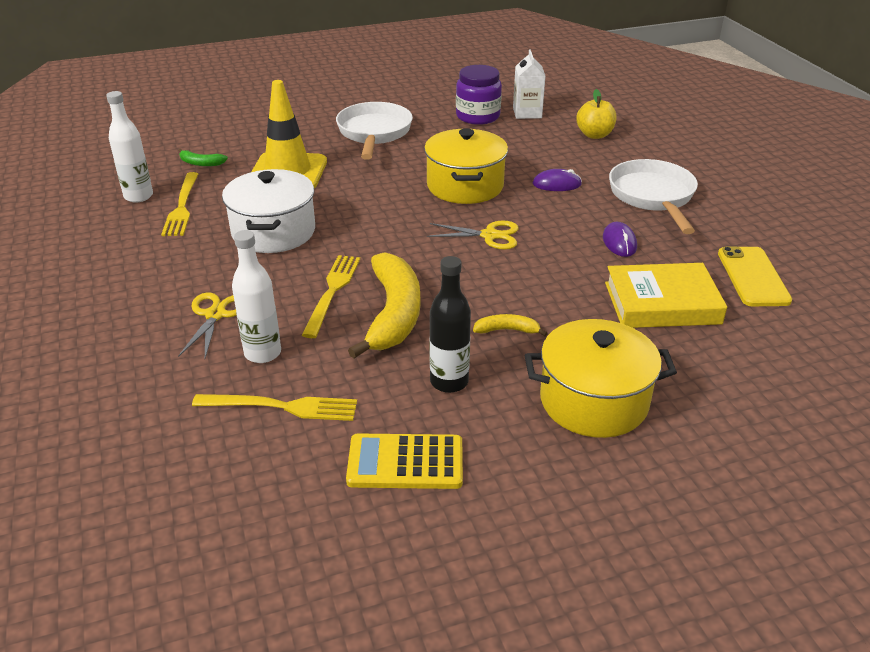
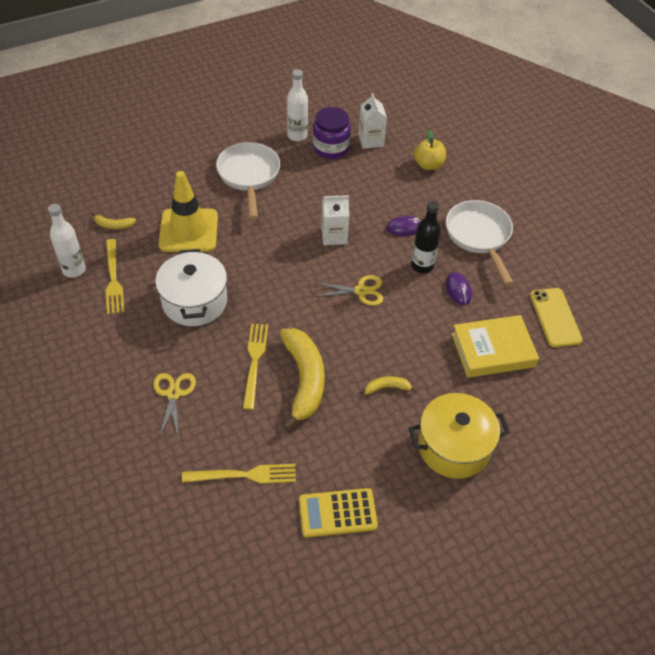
camera: 10 degrees left, 15 degrees up
(201, 163) = (113, 225): green banana -> yellow banana
(263, 353) = (218, 427): white bottle -> white bottle (297, 136)
(449, 382) = (354, 440): black bottle -> black bottle (422, 266)
(465, 186) = (334, 236): yellow pot -> white carton

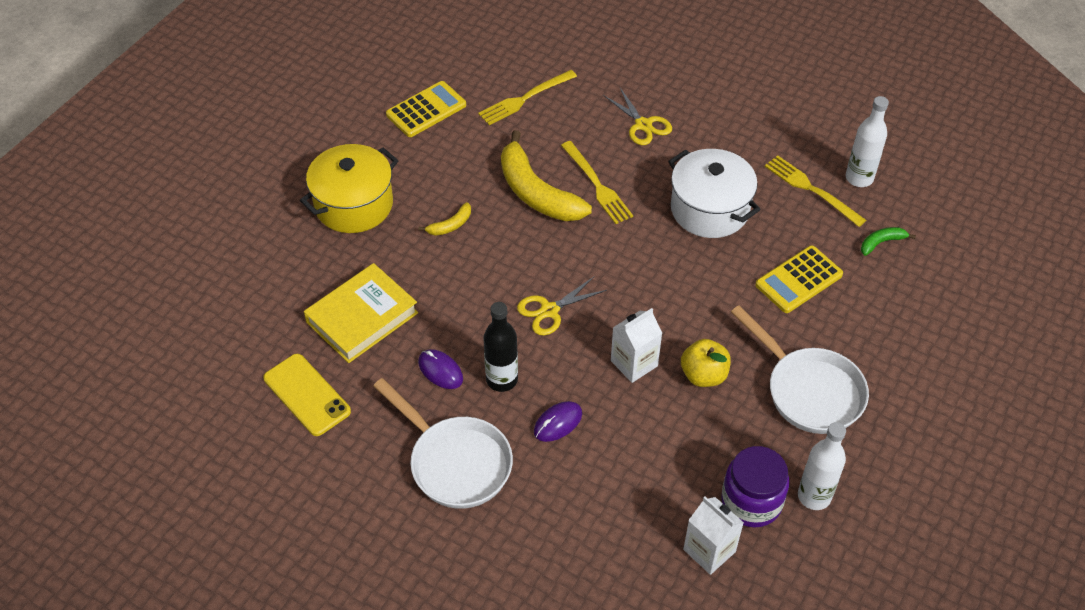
camera: 150 degrees right, 0 degrees up
(113, 225) = (881, 243): yellow banana -> green banana
(188, 230) = (798, 280): yellow traffic cone -> yellow calculator
(428, 165) = (597, 551): yellow apple -> yellow apple (703, 375)

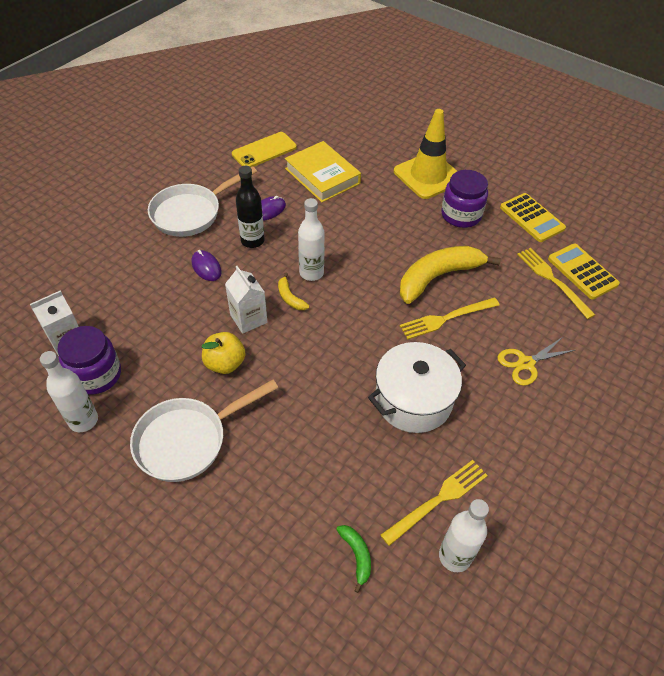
camera: 95 degrees right, 0 degrees up
(354, 204) = (428, 176): yellow pot -> yellow traffic cone
(428, 172) = (461, 215): none -> purple jar
(450, 225) = (404, 224): yellow banana -> yellow banana (290, 297)
(549, 310) = (311, 273): yellow scissors -> white bottle
(798, 280) = (316, 460): yellow calculator -> yellow calculator (582, 272)

